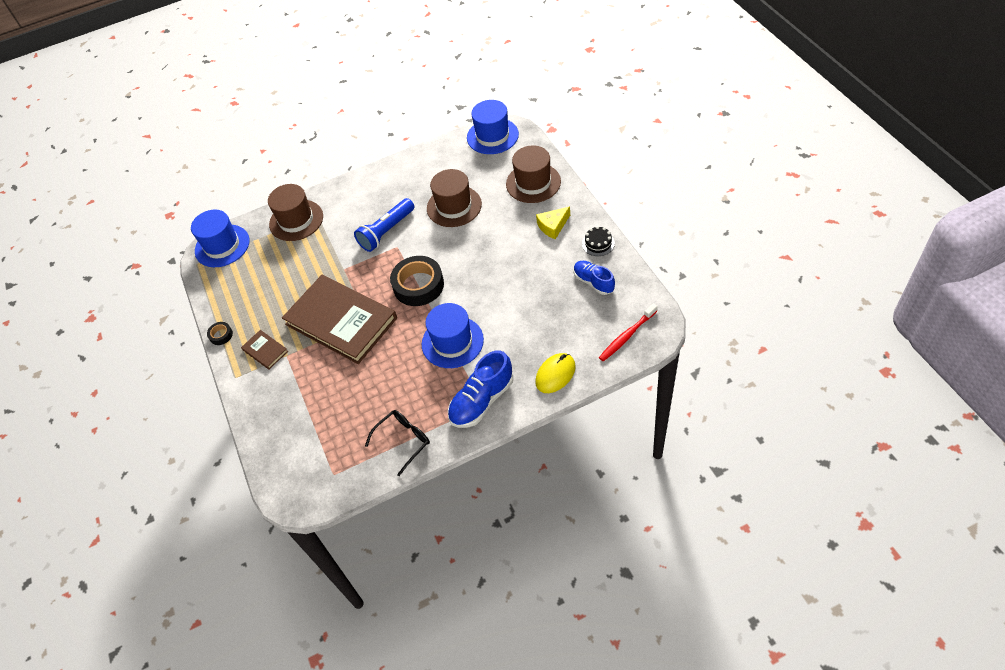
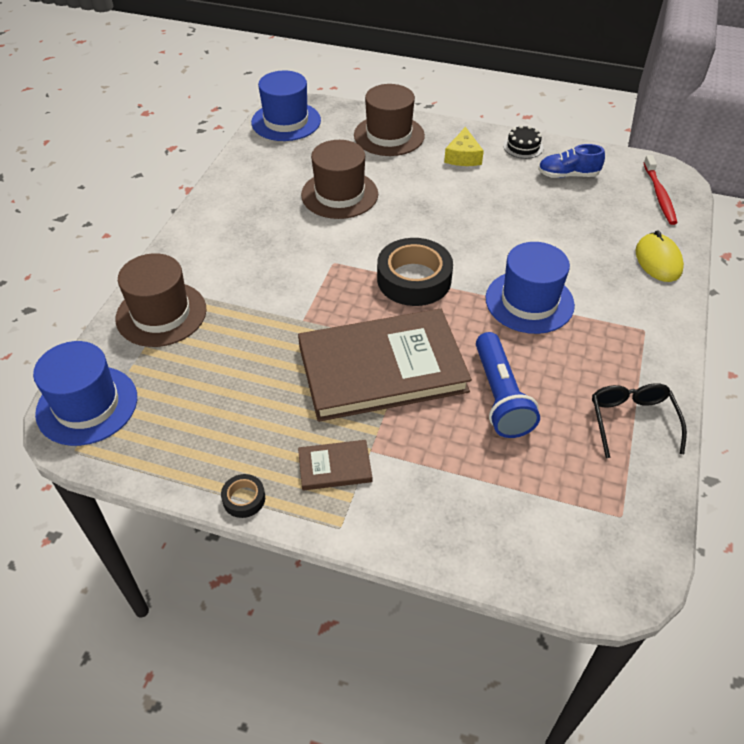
camera: 55 degrees left, 5 degrees down
(386, 232) = (299, 257): blue flashlight -> blue flashlight (500, 396)
(482, 400) = (638, 327): blue shoe -> none

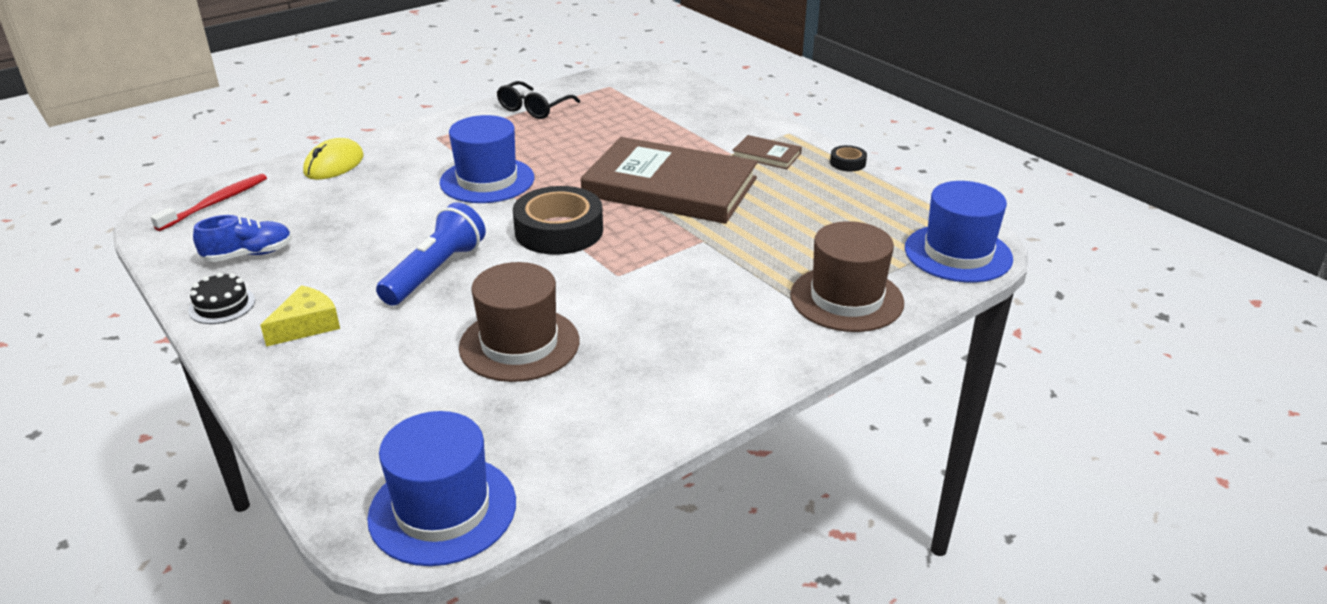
camera: 145 degrees left, 15 degrees down
(389, 135) = (339, 401): brown hat -> none
(500, 396) = (601, 145): blue flashlight -> blue flashlight (435, 272)
(568, 175) = (249, 254): blue shoe -> blue shoe turned 60 degrees counterclockwise

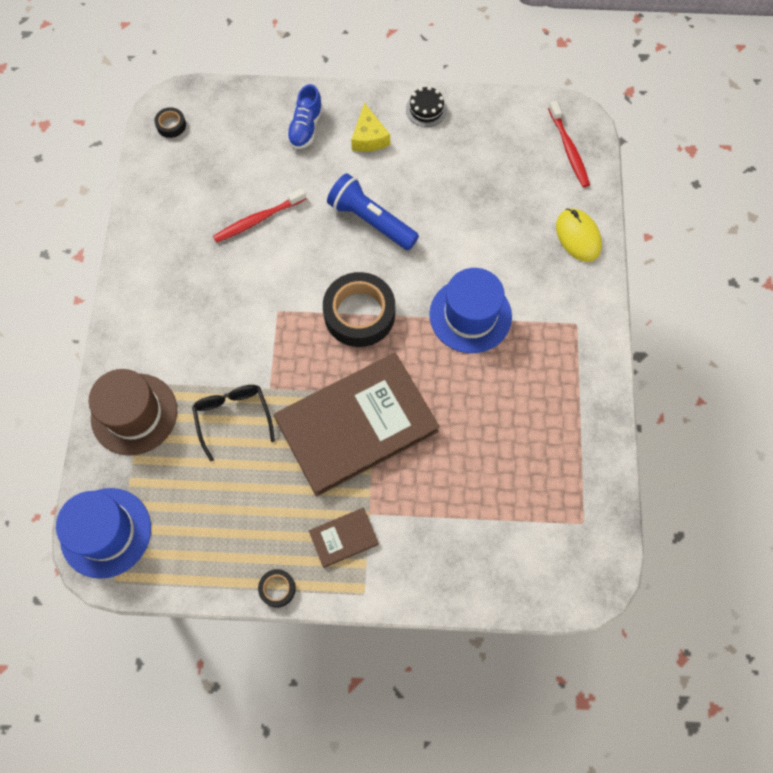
camera: 130 degrees right, 35 degrees up
(249, 254) = (477, 141): blue shoe -> blue shoe (306, 128)
(435, 272) = (371, 221): blue flashlight -> blue flashlight turned 150 degrees clockwise
(442, 509) = (171, 125): blue hat -> black tape
(519, 344) = (258, 219): brown hat -> red toothbrush
(533, 109) = (578, 426): black glasses -> black glasses (233, 417)

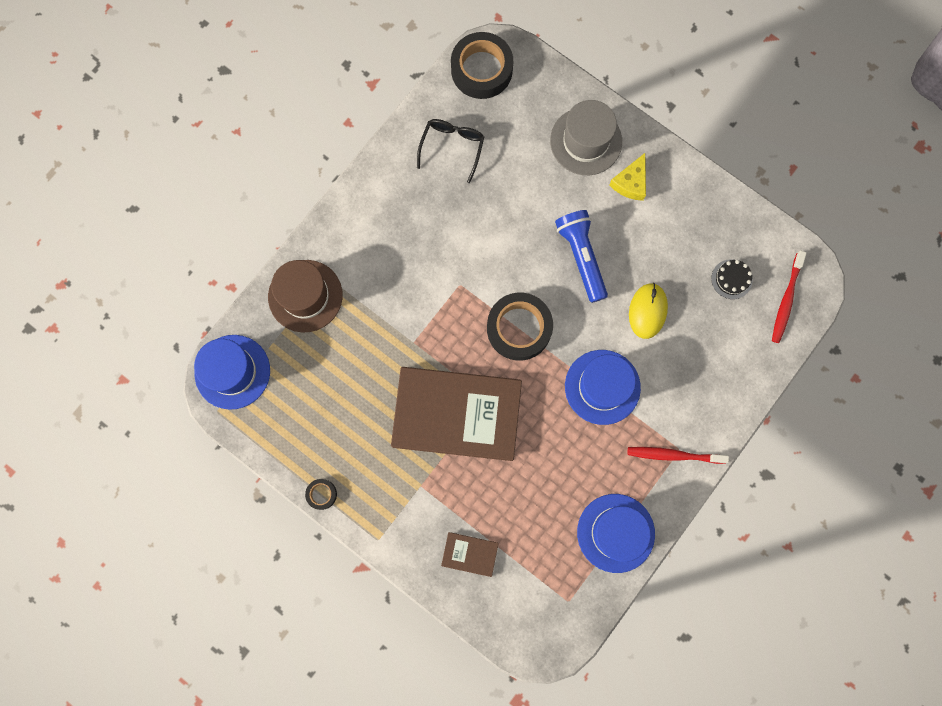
camera: 35 degrees right, 10 degrees up
(171, 125) = (481, 70): black tape -> black tape, size x2.22
(233, 417) = (373, 346): black glasses -> black glasses (452, 147)
(258, 219) = (495, 198): red toothbrush -> red toothbrush (674, 455)
(306, 128) = (586, 141): blue shoe -> grey hat
(343, 538) = (391, 491): brown book -> brown book (470, 554)
(426, 109) = (695, 188): black cake -> black cake (731, 279)
(577, 432) = (615, 533): none -> blue hat
(578, 236) = (735, 380): yellow mouse -> yellow mouse (647, 311)

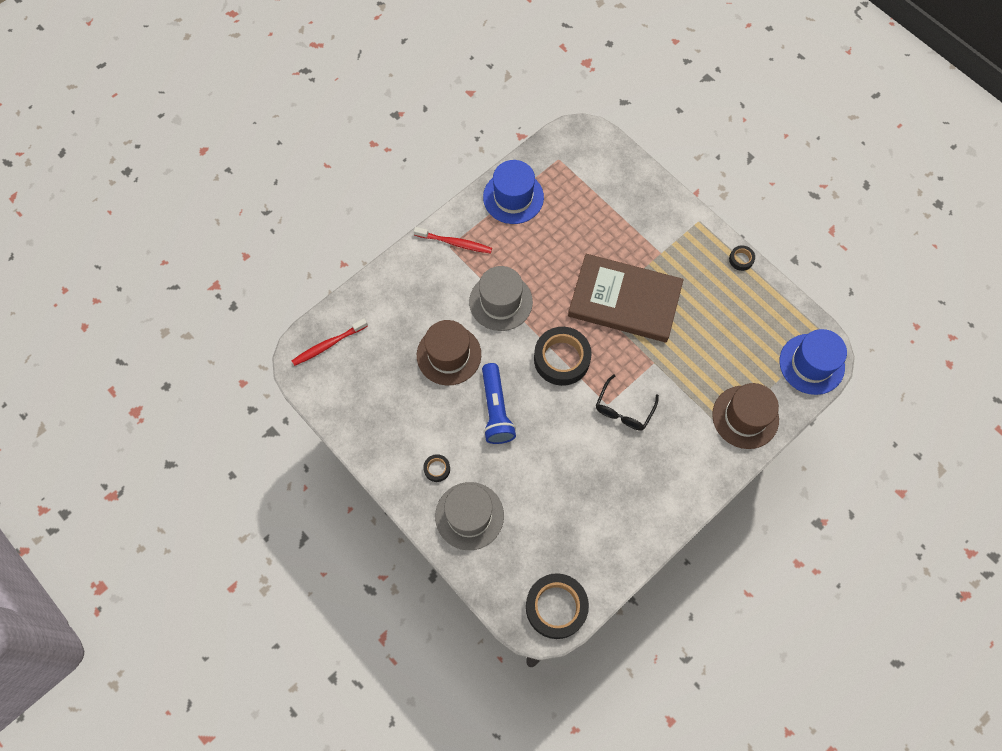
camera: 170 degrees left, 10 degrees down
(452, 147) = (596, 532): black glasses -> black glasses (623, 410)
(470, 554) = (628, 201): brown book -> none
(602, 387) = (500, 302): blue hat -> grey hat
(630, 182) = (437, 469): yellow cheese -> black tape
(647, 311) = (449, 355): yellow mouse -> brown hat
(731, 279) = (370, 369): black cake -> none
(786, 300) = (328, 344): red toothbrush -> red toothbrush turned 150 degrees counterclockwise

